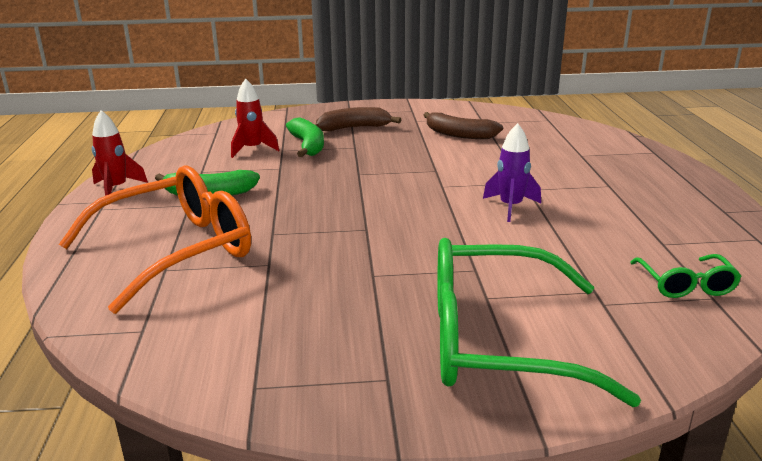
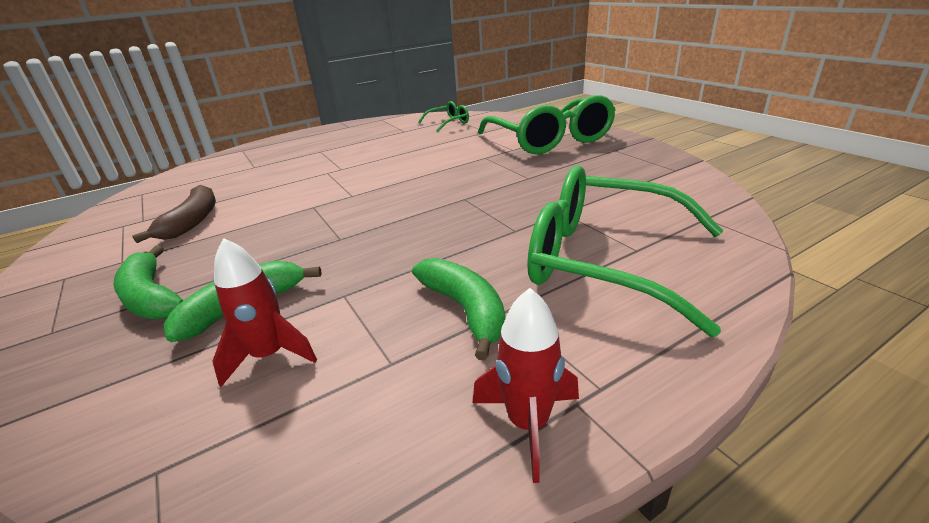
camera: 115 degrees left, 5 degrees up
(177, 250) = (603, 260): orange glasses -> green glasses
(354, 128) = (151, 297): brown banana -> green banana
(510, 207) = (381, 167): purple rocket -> none

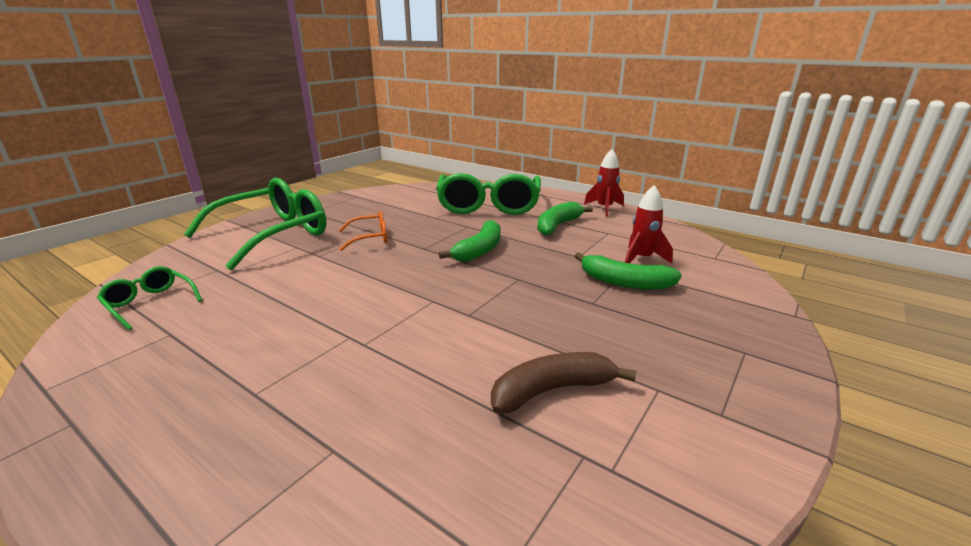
camera: 115 degrees left, 5 degrees down
(151, 297) = (664, 327): green banana -> green banana (479, 250)
(513, 175) = (370, 238): none -> orange glasses

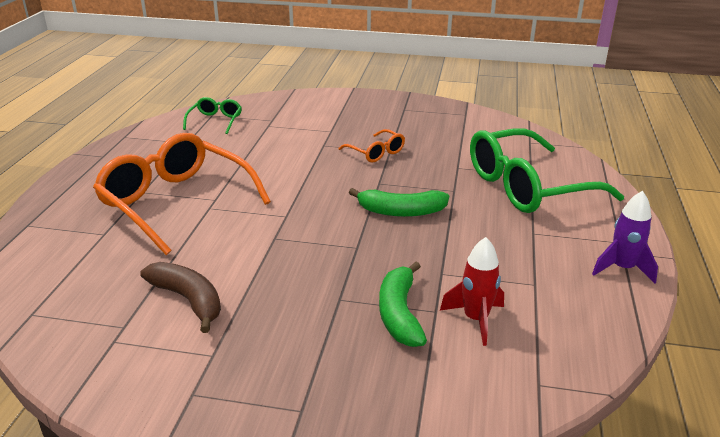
camera: 65 degrees right, 5 degrees up
(273, 234) = (344, 114): green glasses -> none
(322, 367) = (176, 202): none -> orange glasses
(557, 225) = (517, 244): green banana -> none
(604, 208) = (622, 269): red rocket -> purple rocket

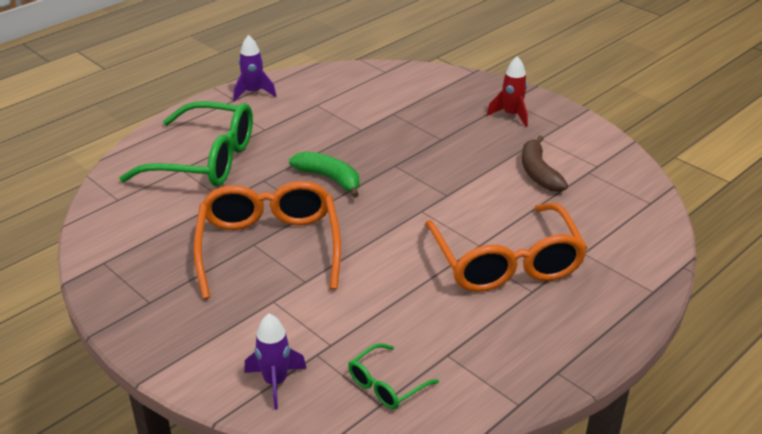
camera: 145 degrees left, 5 degrees up
(282, 105) = (275, 382): none -> purple rocket
(376, 153) = (269, 247): orange glasses -> orange glasses, size x2.18
(399, 314) = (415, 119): green banana -> none
(475, 319) = (377, 102): red rocket -> red rocket (511, 115)

